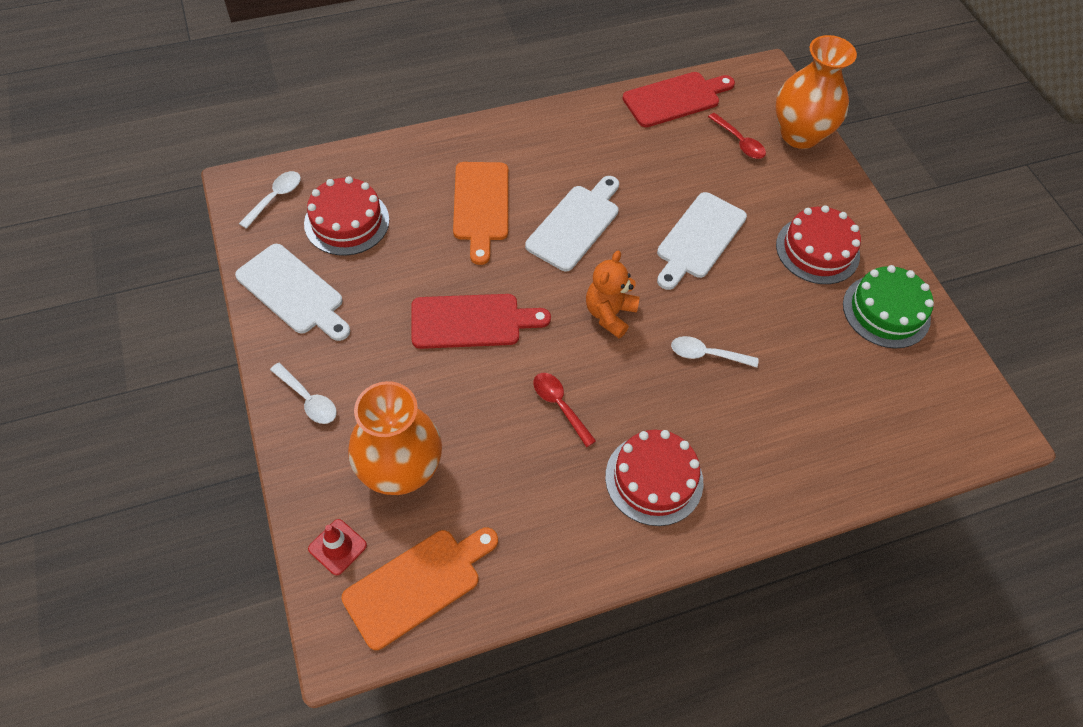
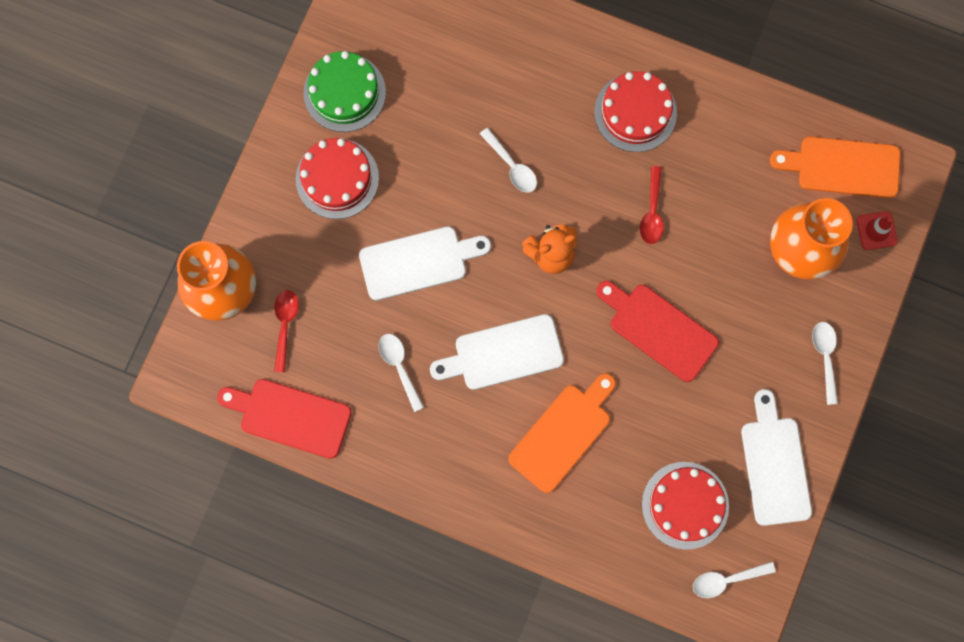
camera: 135 degrees left, 20 degrees up
(638, 169) = (399, 367): none -> white spoon

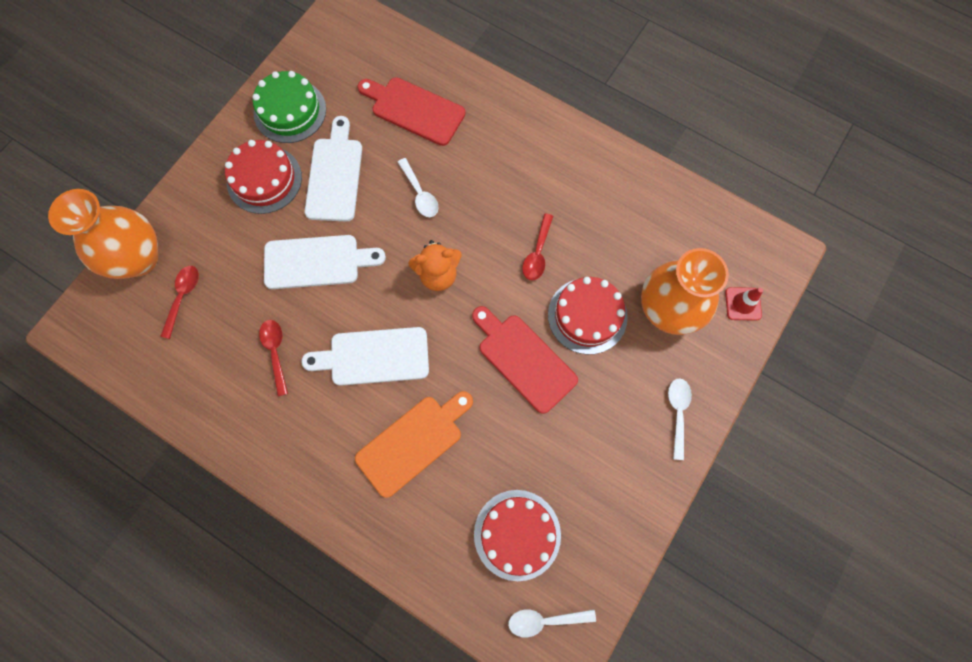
camera: 10 degrees right, 5 degrees down
(290, 417) = (163, 381): red cutting board -> red cutting board (414, 110)
(399, 367) = (275, 352): white spoon -> red spoon
(635, 112) = (539, 166): red cake -> red cake (587, 315)
(774, 465) = (612, 510): white cutting board -> white cutting board (334, 175)
(843, 167) = (719, 242): orange cutting board -> none

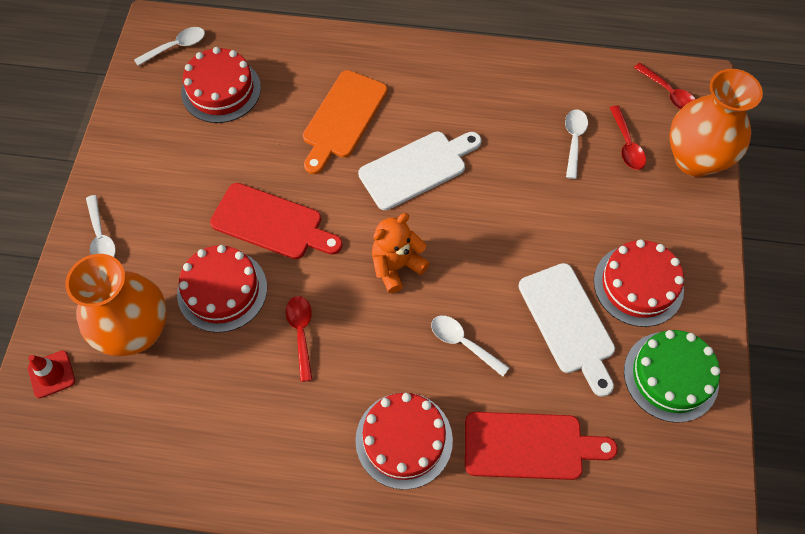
camera: 155 degrees right, 10 degrees down
(223, 322) = (574, 140): none -> white spoon
(275, 352) = (509, 136): red spoon -> red spoon (669, 93)
(317, 262) = (525, 227): white cutting board -> none
(497, 148) = (404, 440): none -> red cake

